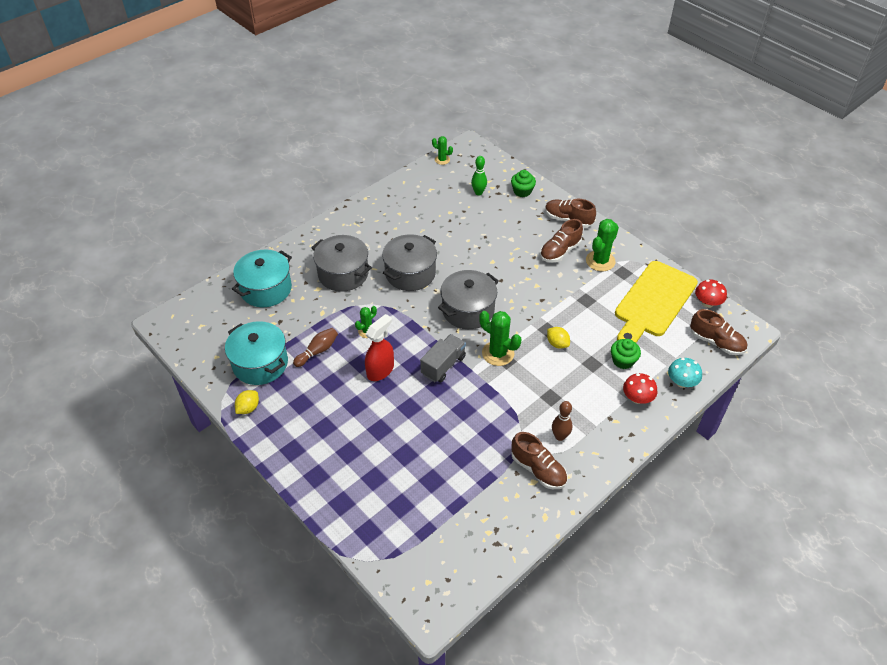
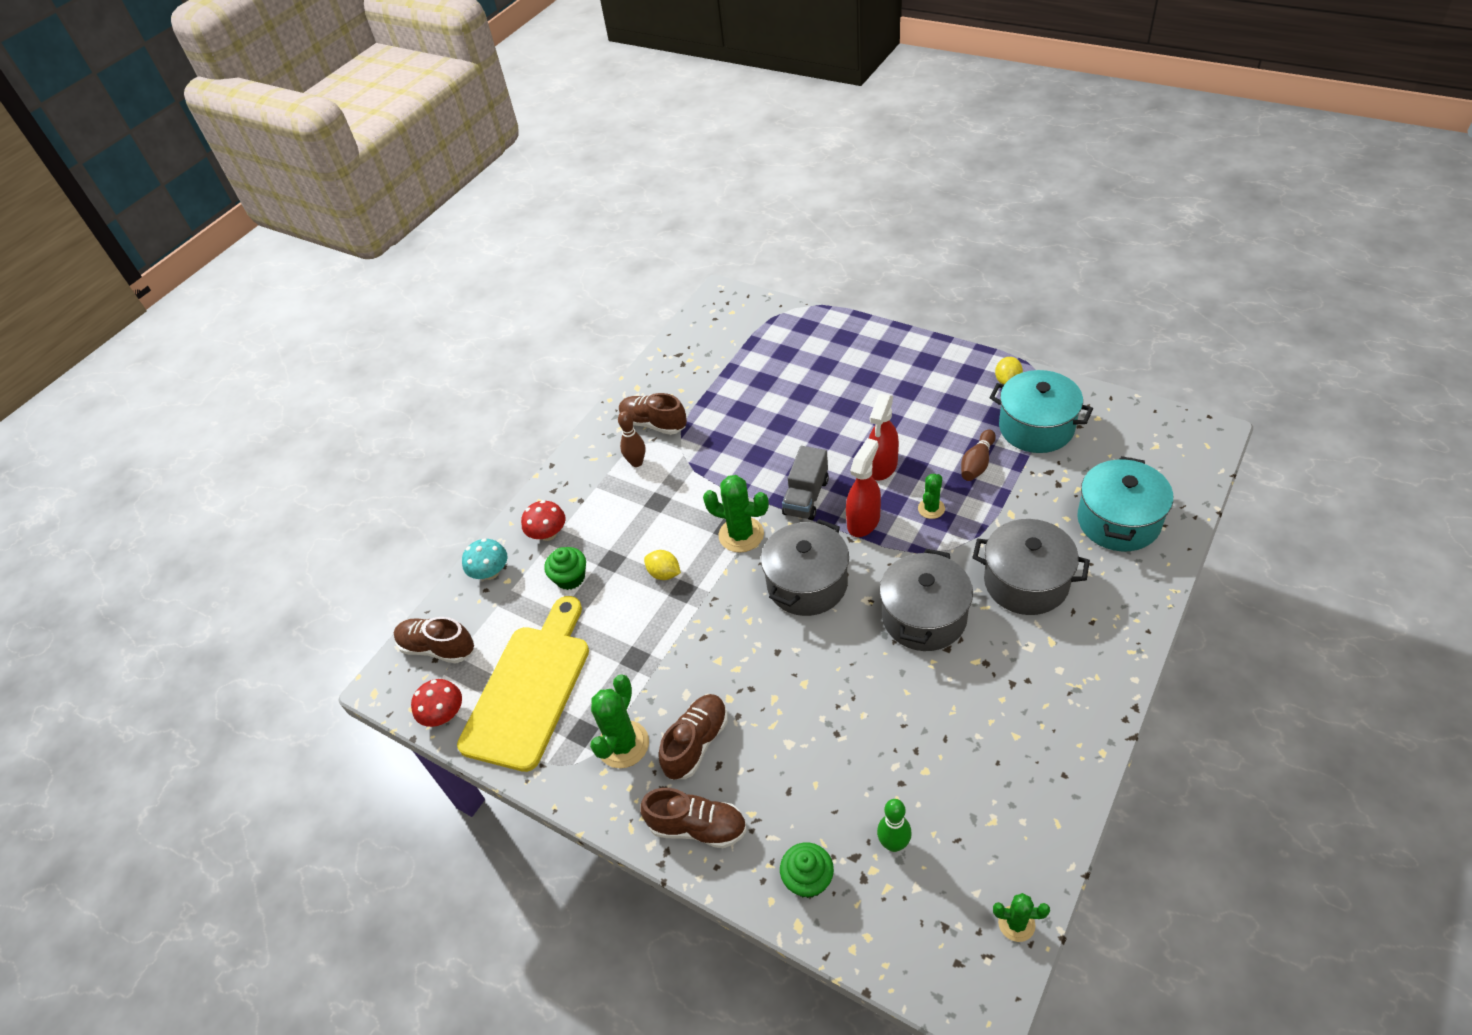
camera: 170 degrees right, 0 degrees up
(414, 337) = (863, 521): none -> red spray bottle

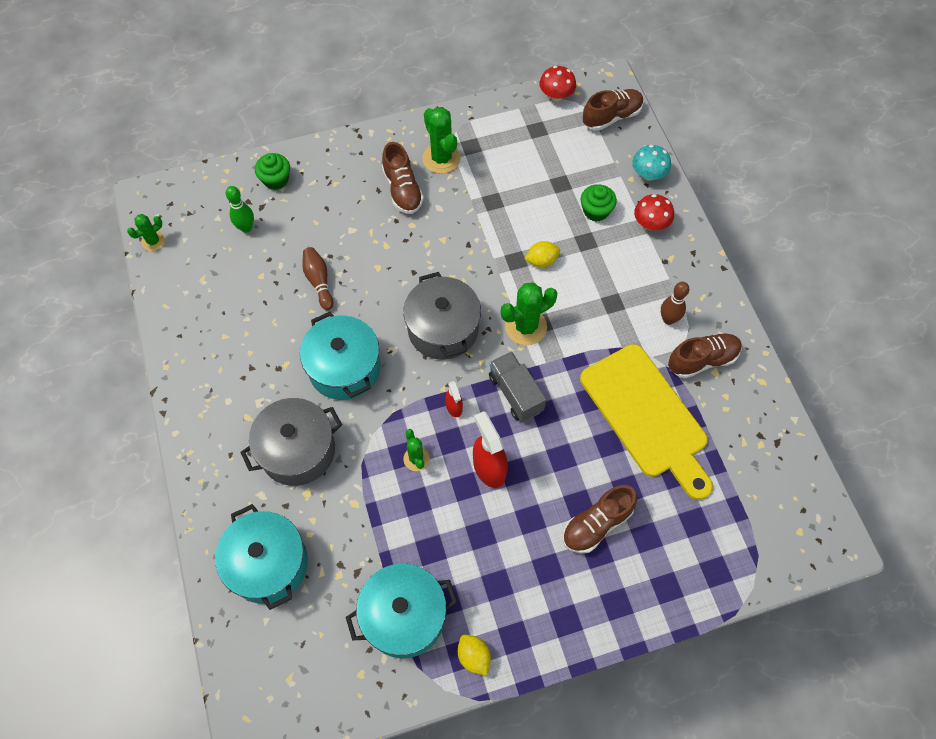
camera: 125 degrees right, 15 degrees up
(530, 689) = (529, 141): yellow cutting board -> yellow cutting board (646, 416)
(697, 827) = (356, 157): brown shoe -> brown shoe (596, 524)
(863, 521) = (454, 407): red spray bottle -> red spray bottle, size x0.54
(924, 617) = (344, 368): grey pot -> turquoise pot
(977, 463) = (419, 533): brown bowling pin -> brown bowling pin (319, 281)

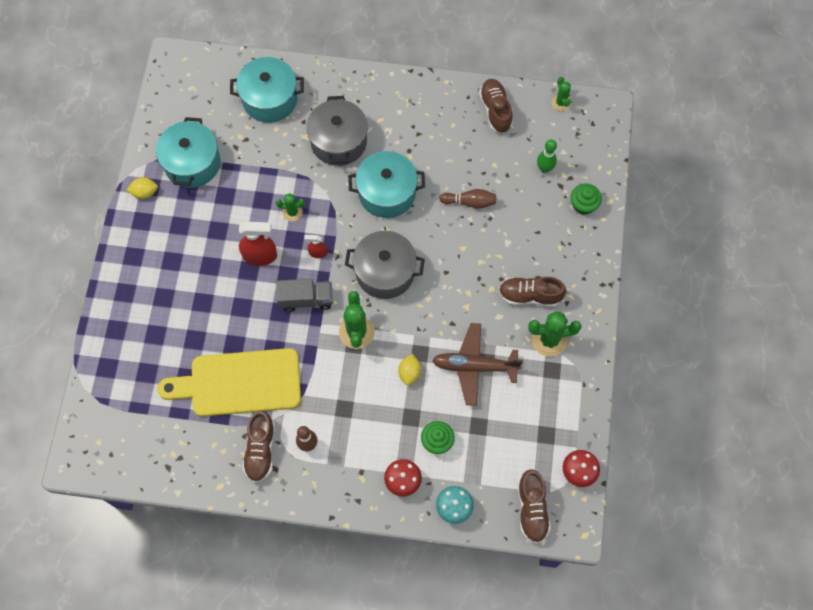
camera: 115 degrees right, 5 degrees up
(503, 208) = (474, 366): none -> brown plane
(596, 524) = (182, 306): brown shoe -> brown shoe (495, 110)

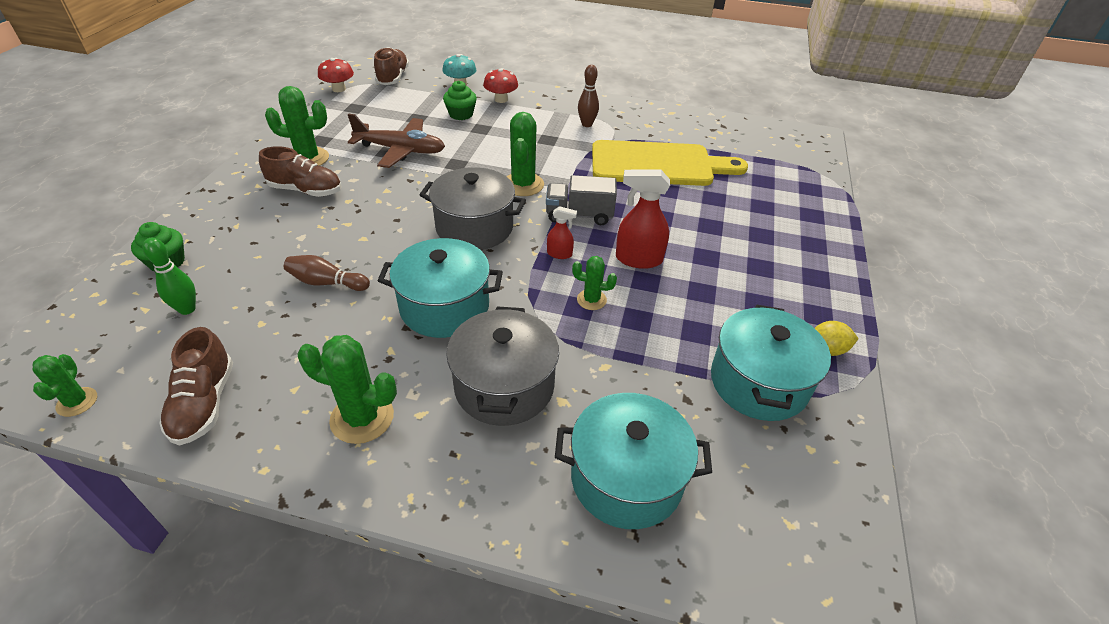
camera: 175 degrees left, 25 degrees down
(260, 450) = (633, 126): brown shoe -> none
(409, 373) = (472, 153): yellow lemon -> none
(410, 113) = (362, 418): none -> green cactus

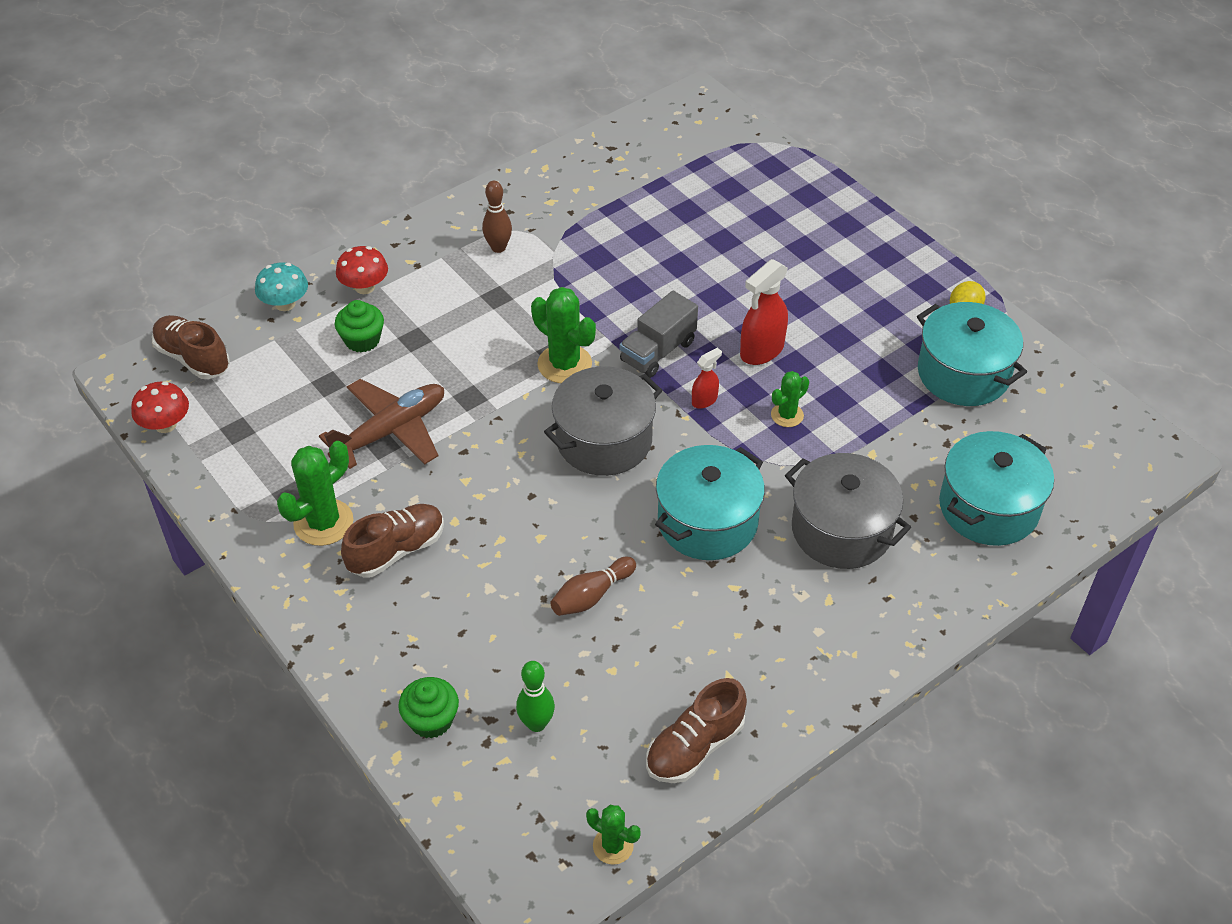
camera: 50 degrees left, 5 degrees up
(204, 403) = (695, 747): brown shoe -> brown shoe turned 105 degrees clockwise
(362, 418) = (802, 640): green cactus -> none
(658, 165) = (631, 242): yellow cutting board -> none

